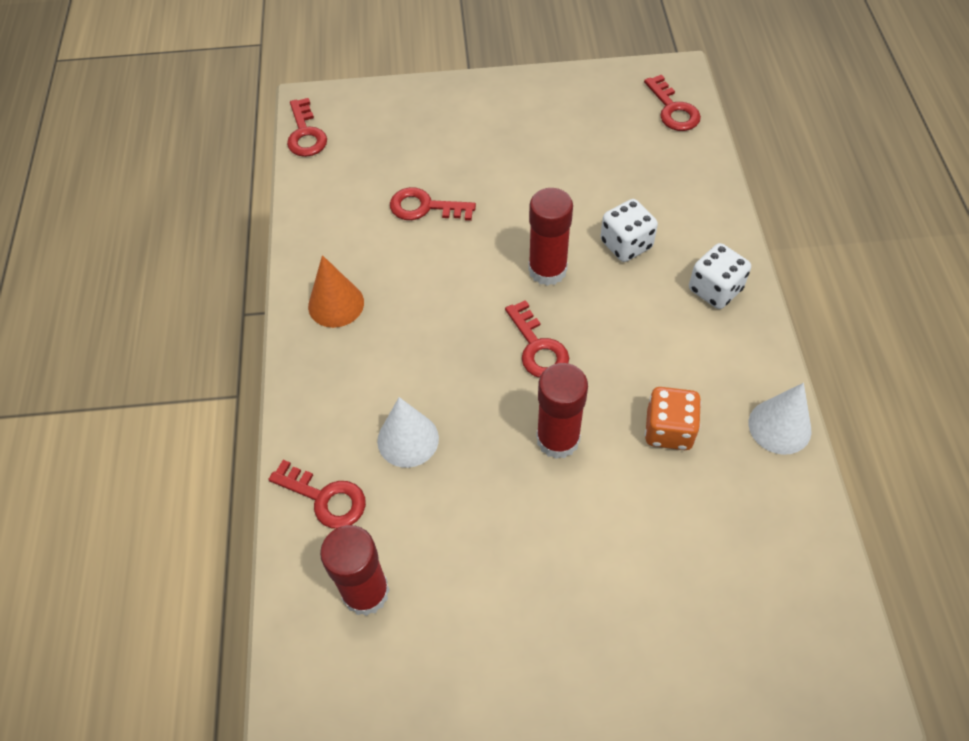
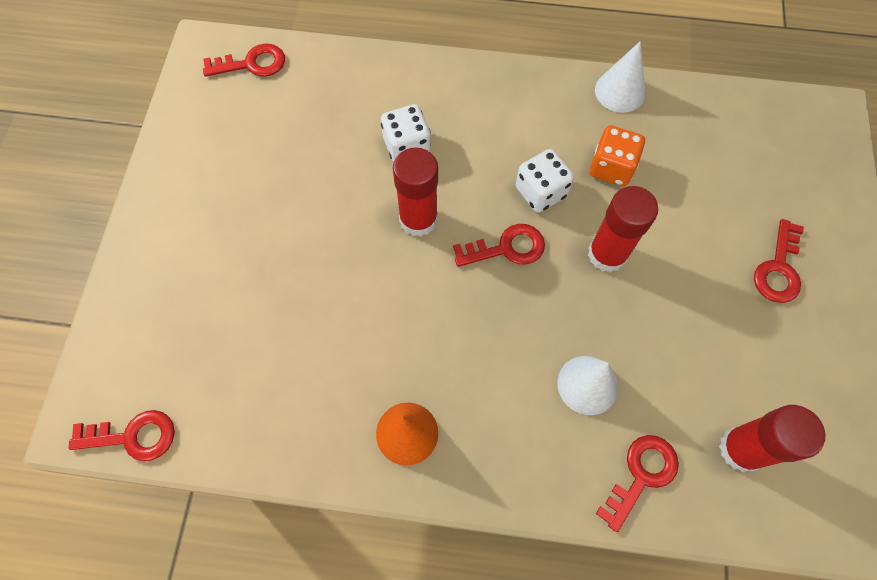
camera: 80 degrees left, 10 degrees up
(425, 207) = (300, 317): red key -> red key (778, 269)
(715, 289) = (476, 94): white dice -> white dice (540, 192)

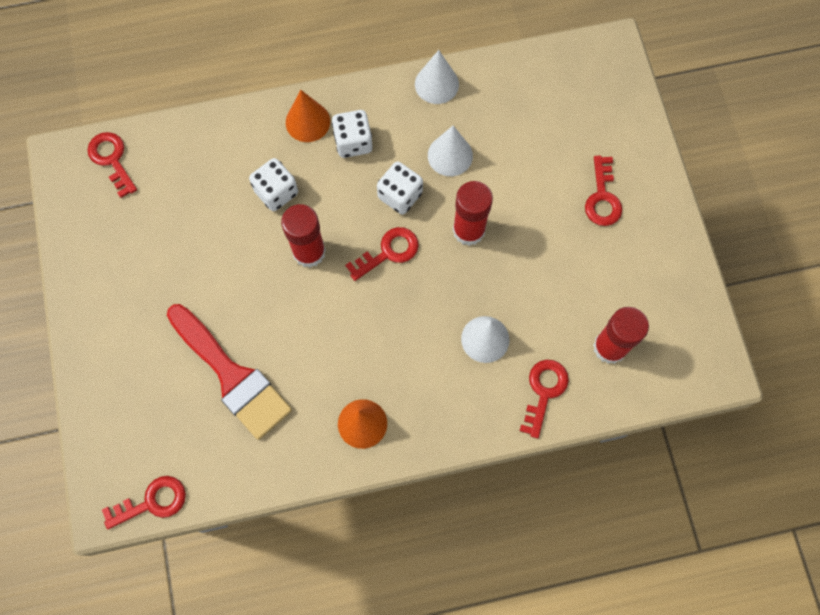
camera: 20 degrees left, 5 degrees up
(252, 64) = (112, 160): red key -> red key turned 90 degrees counterclockwise
(281, 324) = (232, 376): none -> red brush
(467, 87) = (307, 121): none -> orange cone
(508, 122) = (353, 142): none -> white dice
(611, 168) = (450, 155): orange dice -> white cone

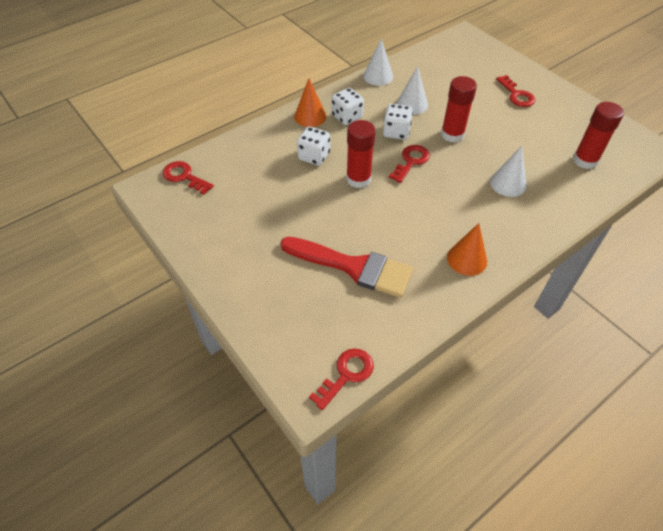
camera: 25 degrees left, 20 degrees down
(544, 392) = (567, 197): red key -> none

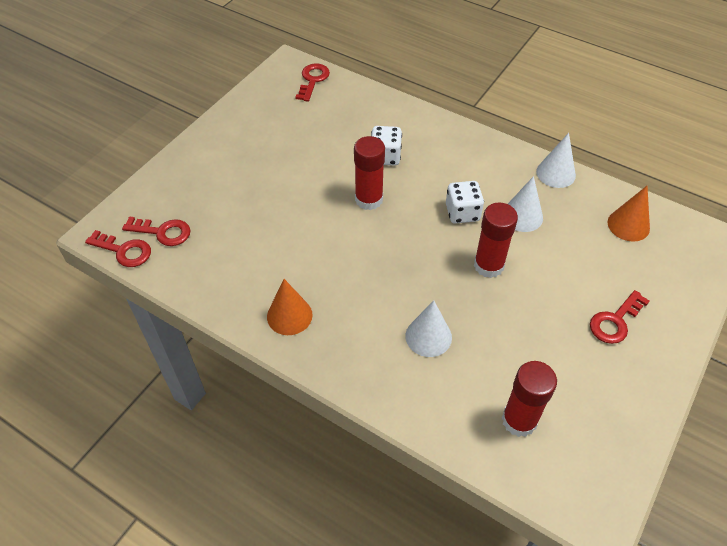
camera: 70 degrees right, 0 degrees up
(310, 116) = (446, 136): orange cone -> orange cone (628, 225)
(347, 117) = (463, 165): white dice -> none
(353, 267) = (246, 225): red brush -> none
(411, 161) = (419, 237): red key -> red key (163, 232)

